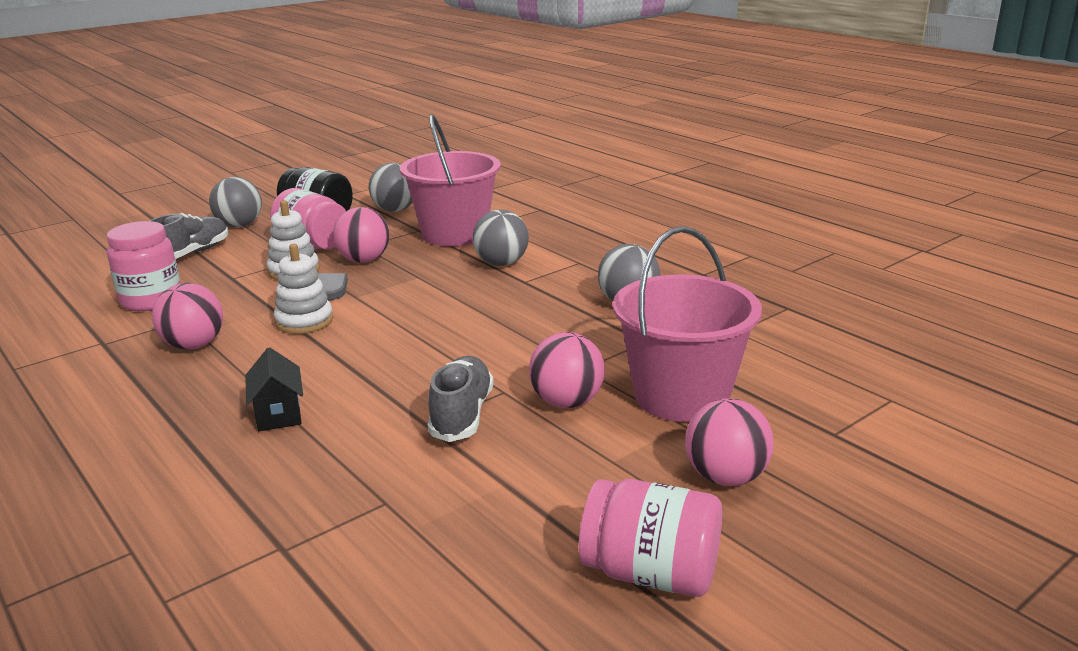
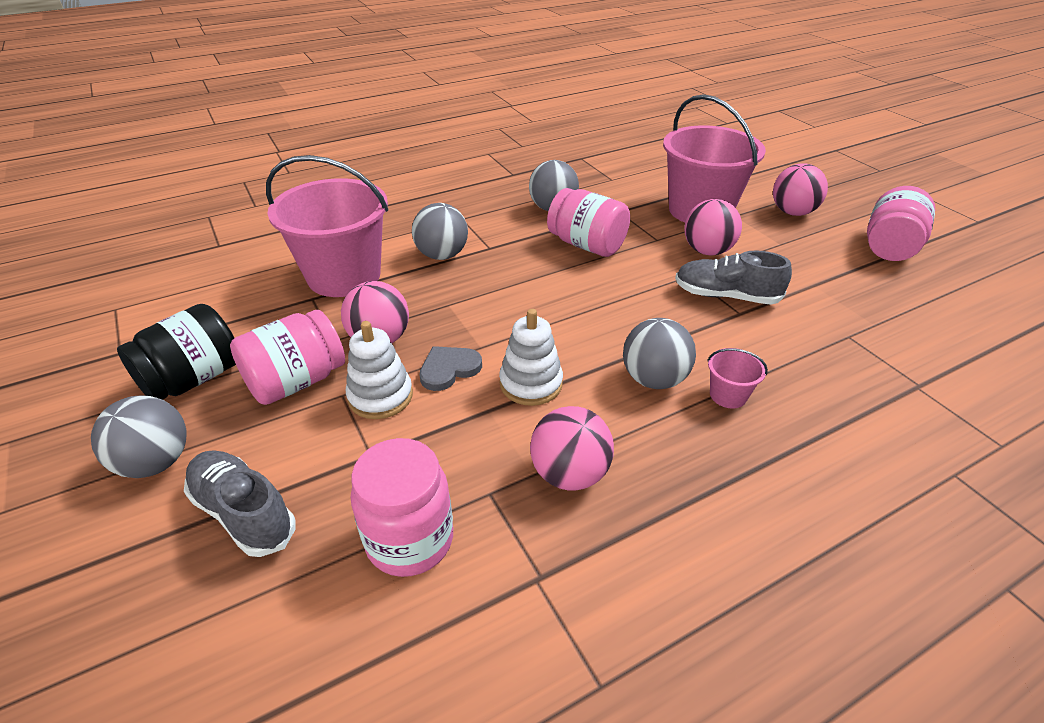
camera: 80 degrees left, 15 degrees up
(278, 414) = (728, 395): black house -> pink bucket
(395, 210) = (228, 313): grey ball -> grey ball (654, 379)
(550, 327) = (587, 245): none -> pink jar

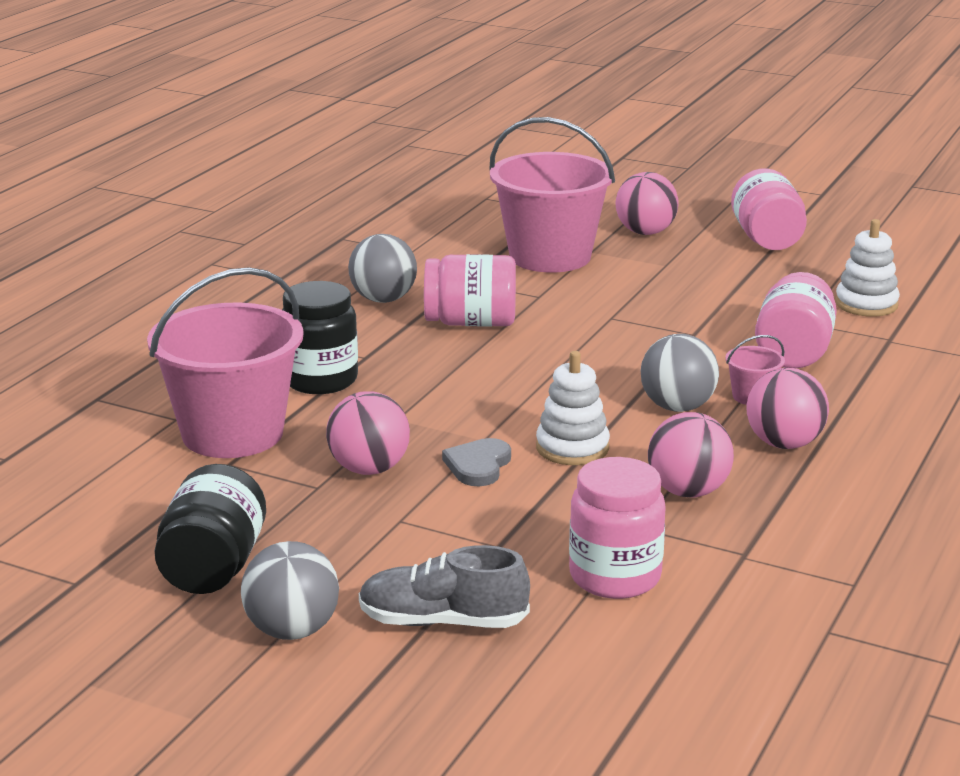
camera: 35 degrees left, 15 degrees down
(296, 381) = (334, 528): pink jar -> pink jar (793, 352)
(380, 396) = (441, 507): white stacking toy -> white stacking toy (866, 304)
(442, 255) = (320, 380): grey ball -> black jar
(707, 251) = (602, 292): pink ball -> pink ball (784, 444)
(726, 296) = (665, 324): grey shoe -> none

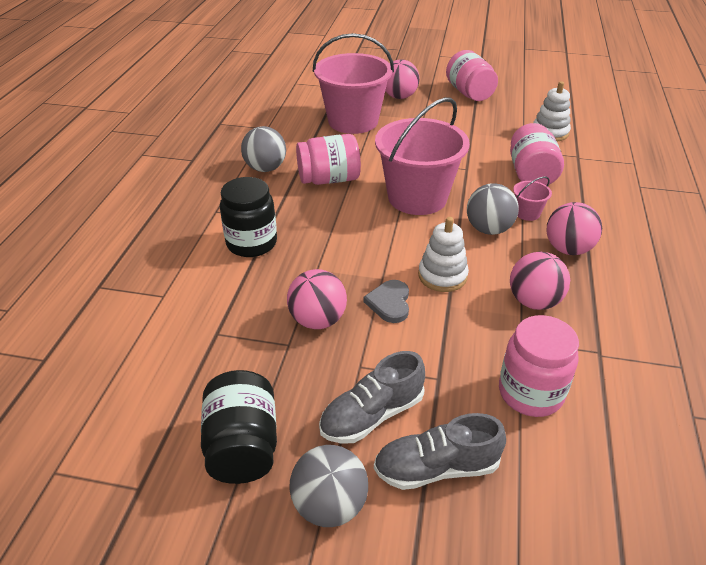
camera: 15 degrees left, 15 degrees up
(232, 433) = (209, 303): pink bucket -> pink bucket (417, 197)
(389, 565) = (372, 415): none -> grey shoe

